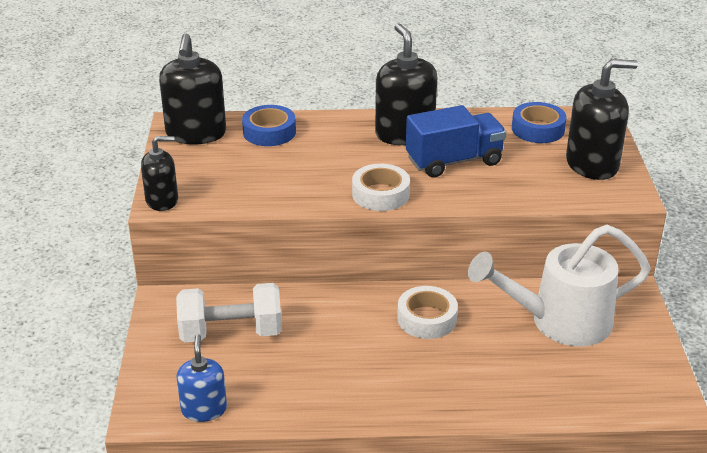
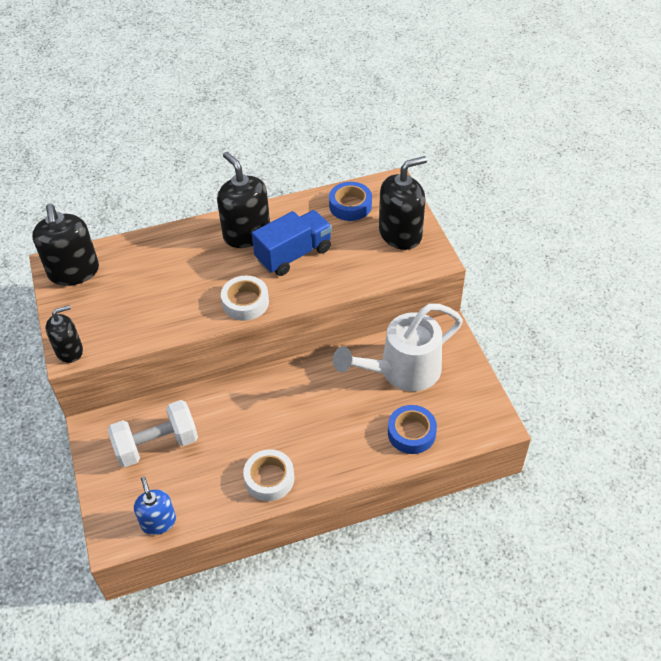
camera: 15 degrees left, 15 degrees up
(269, 132) = (135, 256): blue tape -> blue tape (411, 433)
(427, 319) = (303, 393): white tape -> white tape (269, 479)

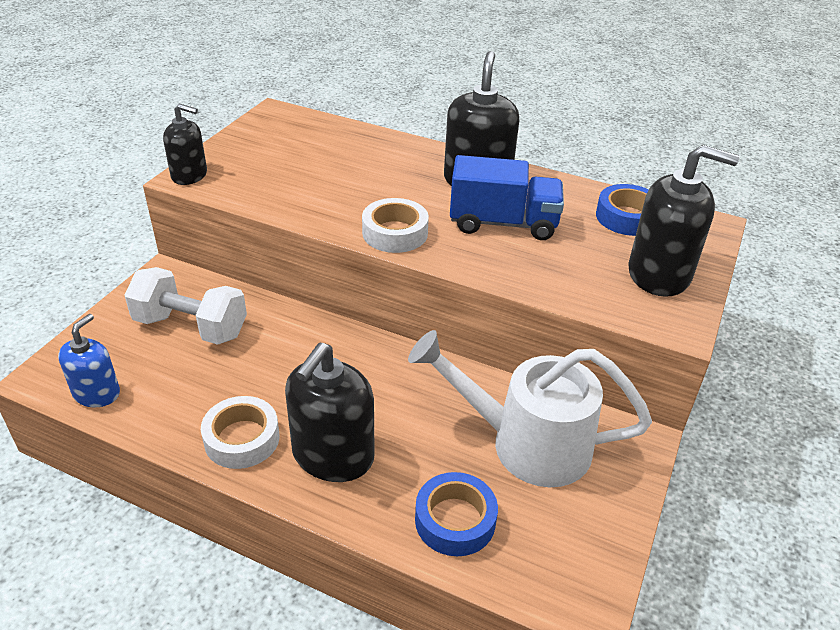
camera: 40 degrees right, 10 degrees down
(74, 272) = (281, 125): black soap dispenser -> black soap dispenser (333, 455)

